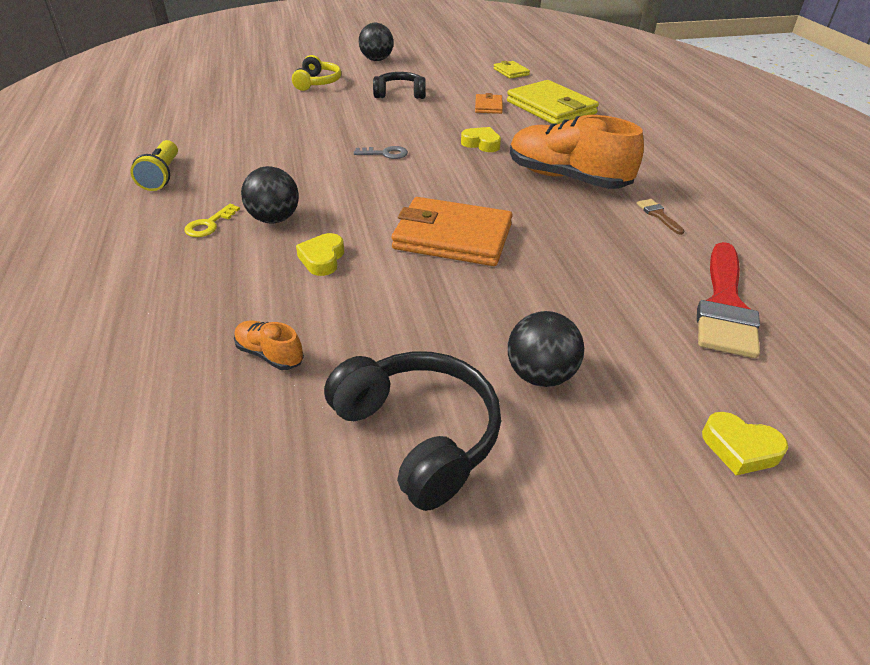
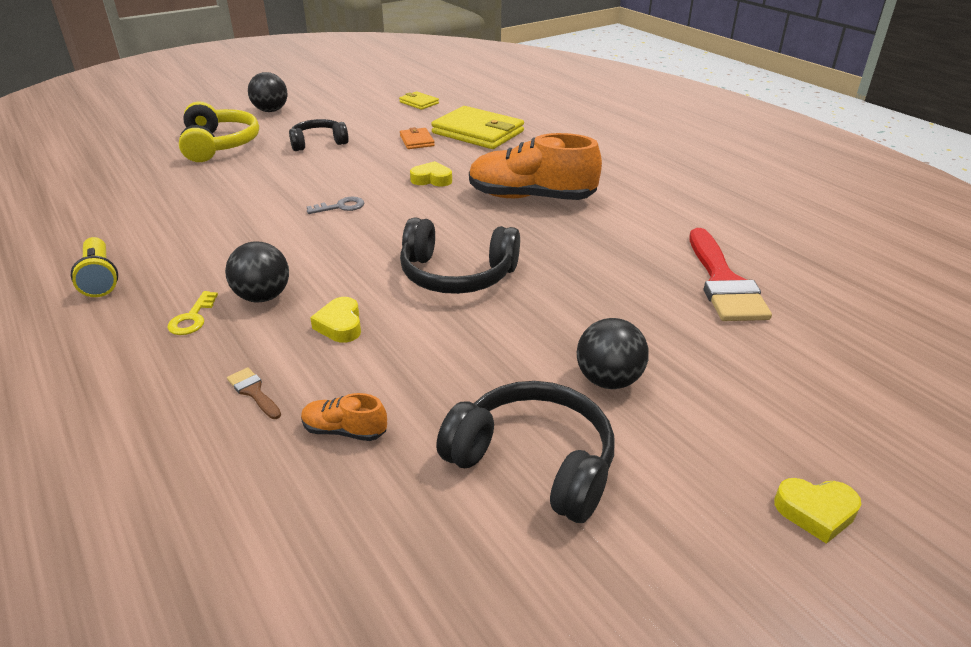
camera: 20 degrees left, 5 degrees down
(317, 83) = (219, 145): yellow headphones -> yellow headphones, size x1.51
(452, 237) = (457, 274): orange wallet -> black headphones
(658, 215) = (628, 215): brown brush -> brown brush (253, 392)
(740, 448) = (795, 395): yellow heart -> yellow heart (815, 512)

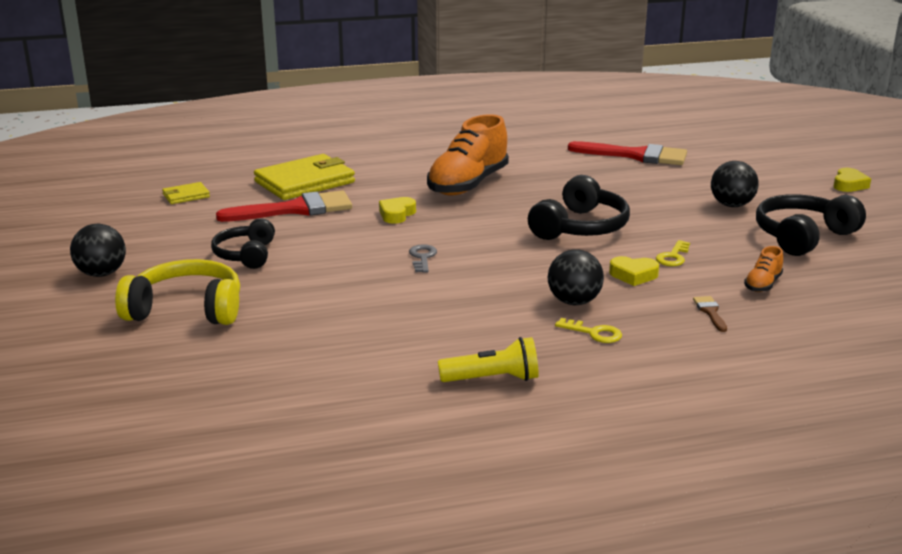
camera: 70 degrees left, 10 degrees down
(253, 392) = (710, 312): brown brush -> brown brush turned 105 degrees clockwise
(403, 347) = (673, 257): none -> yellow key
(417, 141) = (296, 209): orange wallet -> red brush

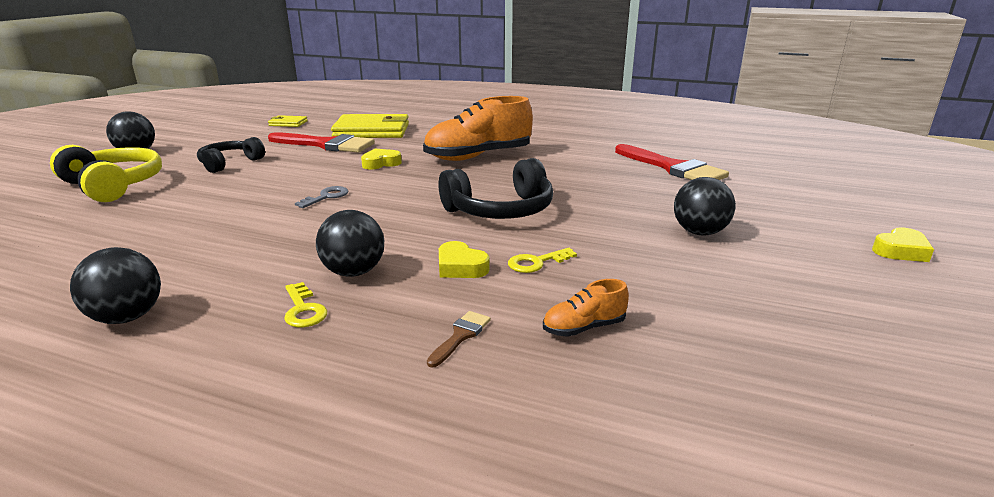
camera: 35 degrees right, 0 degrees up
(493, 379) = (127, 317): yellow flashlight -> black ball
(803, 236) = (736, 290): black headphones -> none

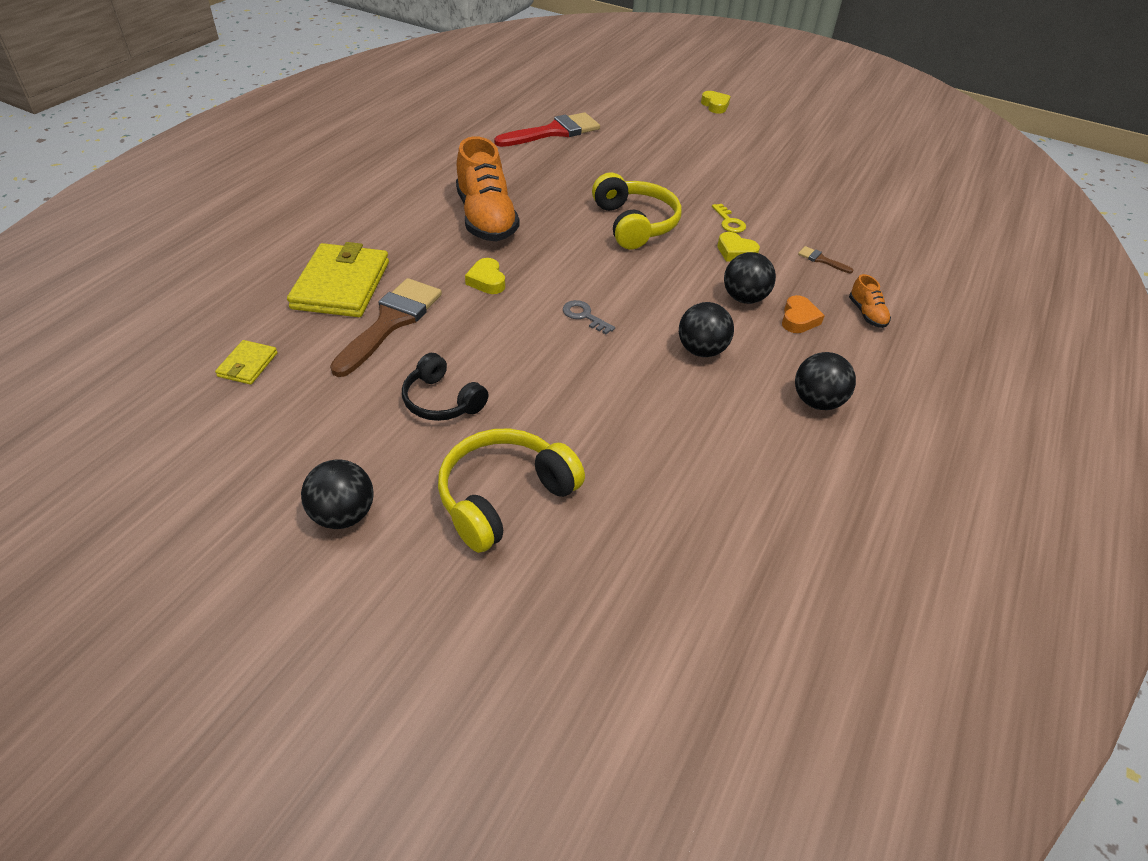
camera: 85 degrees left, 20 degrees up
(303, 310) = (798, 319): yellow key -> orange heart
(326, 145) = (391, 322): red brush -> brown brush
(460, 267) = (735, 252): yellow heart -> yellow heart turned 75 degrees clockwise
(500, 210) = (634, 224): black headphones -> yellow headphones
(584, 328) = (808, 219): orange shoe -> orange shoe (866, 314)
(699, 232) = (685, 155): black ball -> black ball (701, 350)

